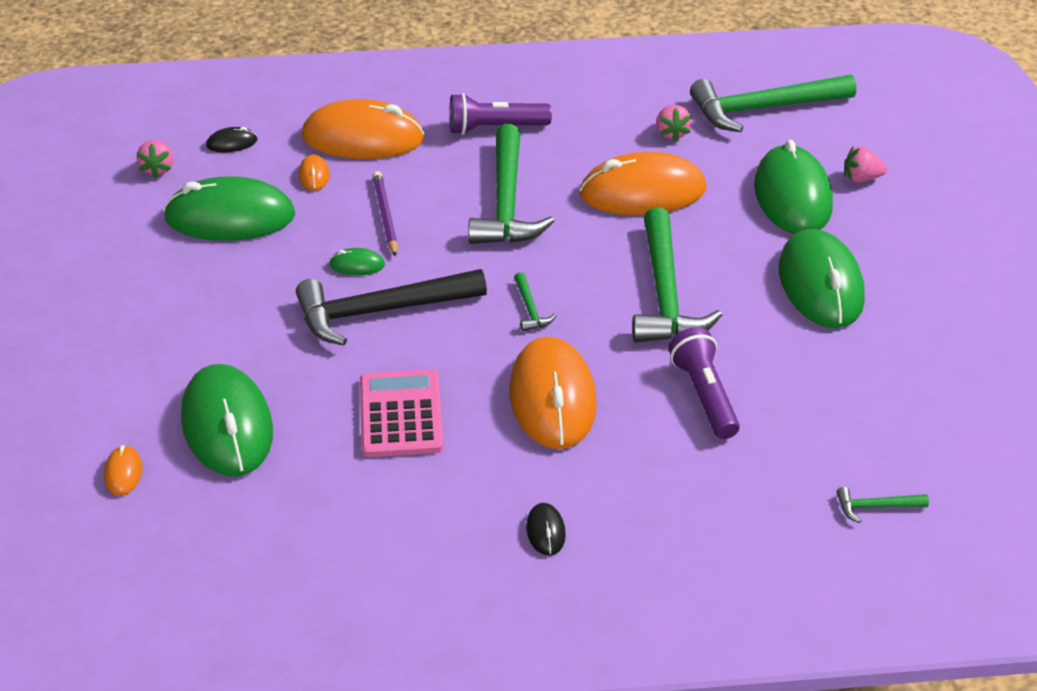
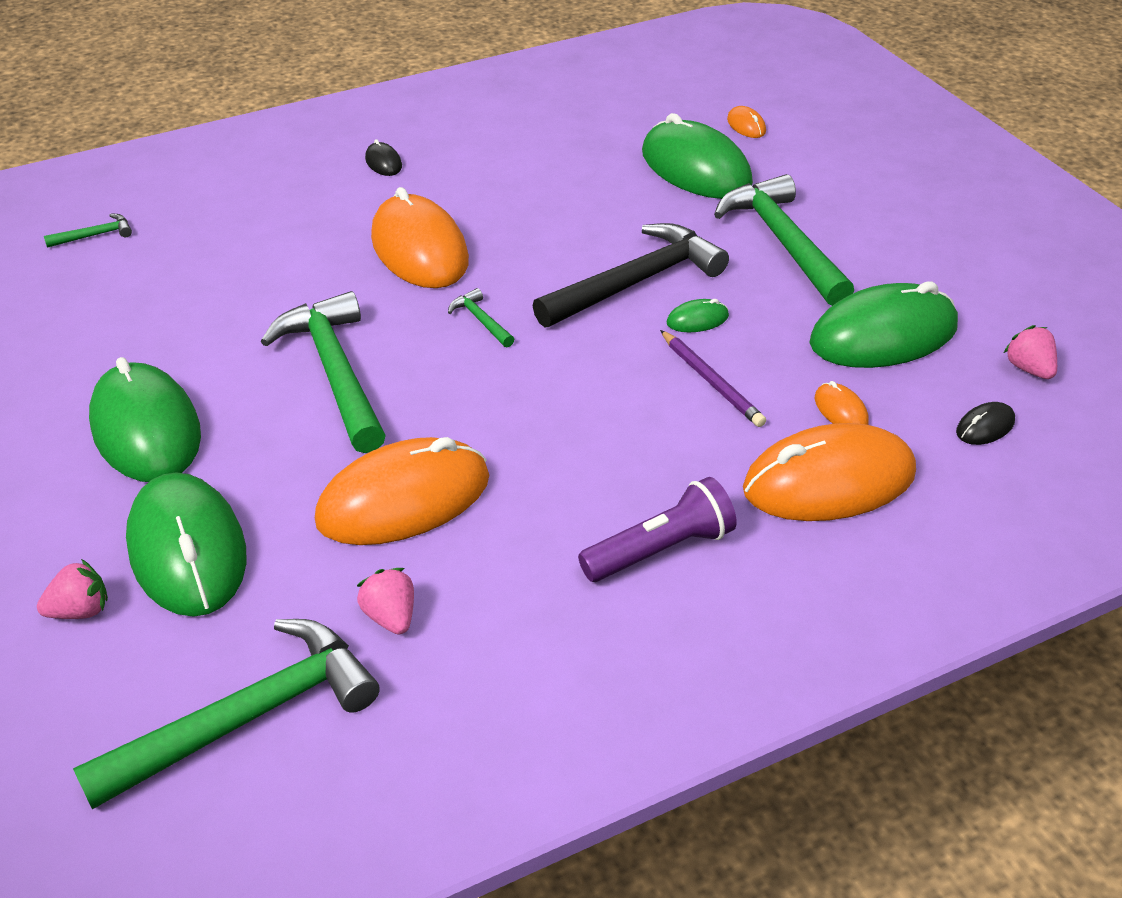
camera: 160 degrees right, 0 degrees up
(401, 415) = (553, 207): pink calculator -> none
(507, 202) = (576, 437): green hammer -> green hammer (783, 242)
(704, 395) = (269, 284): purple flashlight -> none

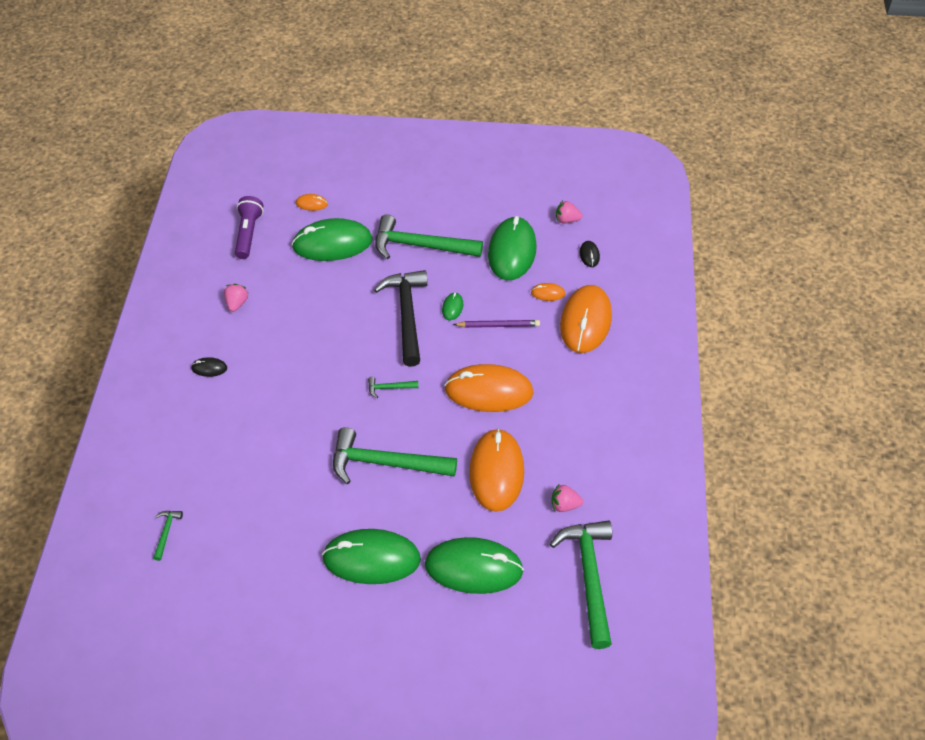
camera: 60 degrees left, 10 degrees up
(80, 610) = (486, 623): pink strawberry -> pink strawberry (237, 303)
(419, 249) = (308, 387): orange mouse -> orange mouse (489, 391)
(660, 550) = (586, 396): purple flashlight -> purple flashlight (248, 234)

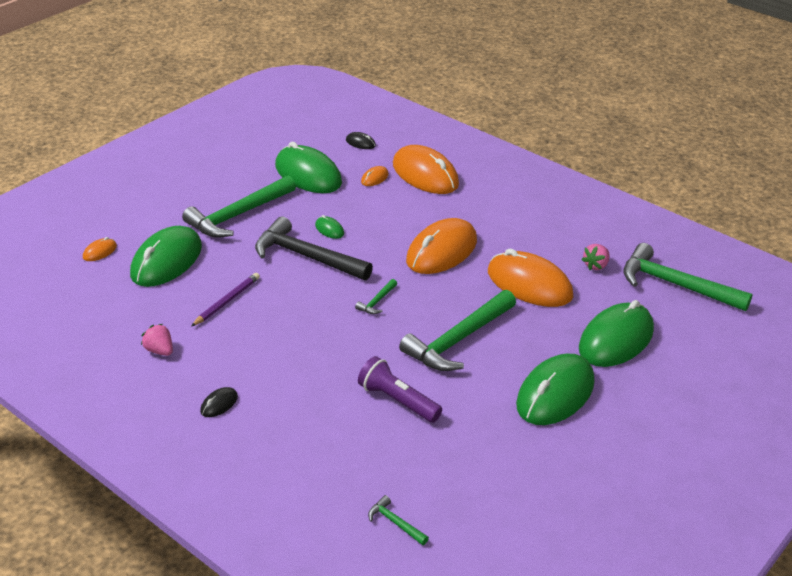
camera: 55 degrees left, 15 degrees down
(248, 234) = (80, 305): purple flashlight -> purple flashlight (398, 401)
(498, 325) = (378, 216): purple pencil -> purple pencil (227, 301)
(567, 220) = (310, 136): pink strawberry -> none

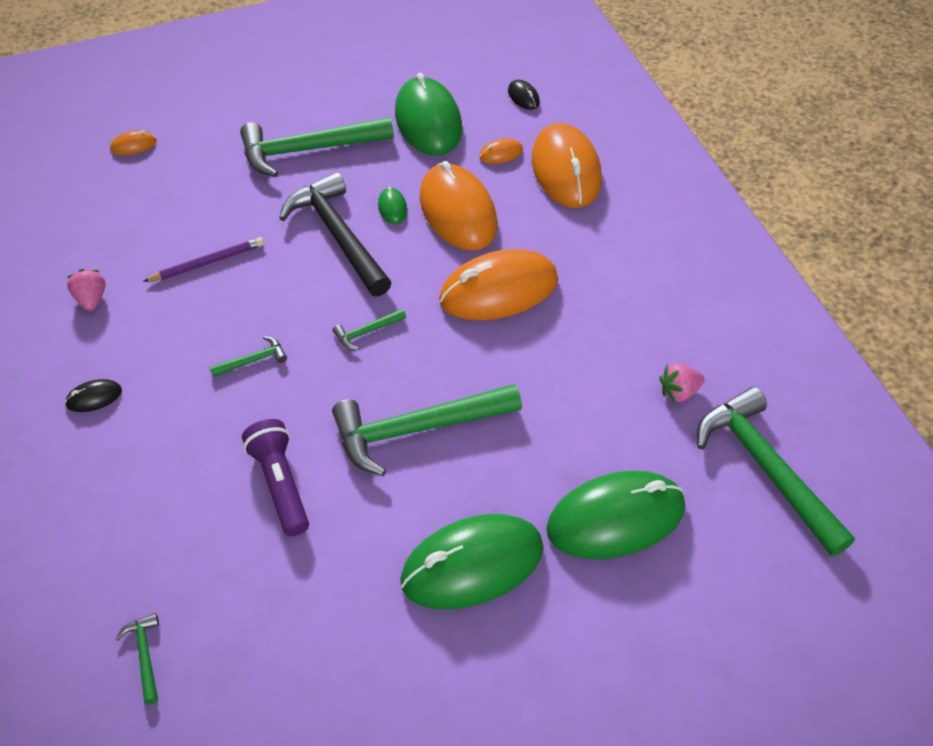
camera: 30 degrees right, 15 degrees up
(166, 261) = (189, 183): green mouse -> none
(314, 343) = (253, 360): none -> green hammer
(529, 284) = (569, 384): orange mouse -> orange mouse (458, 211)

